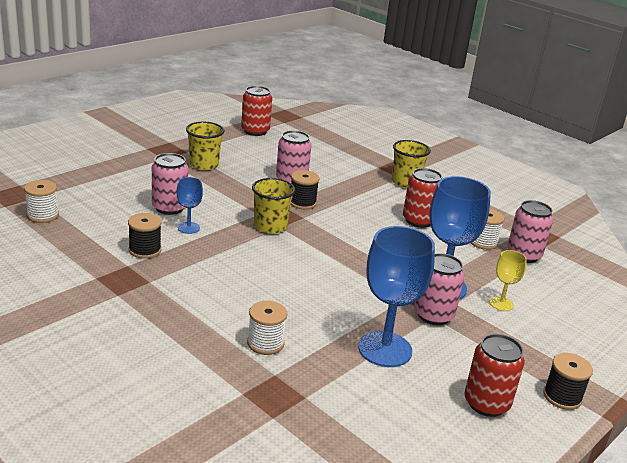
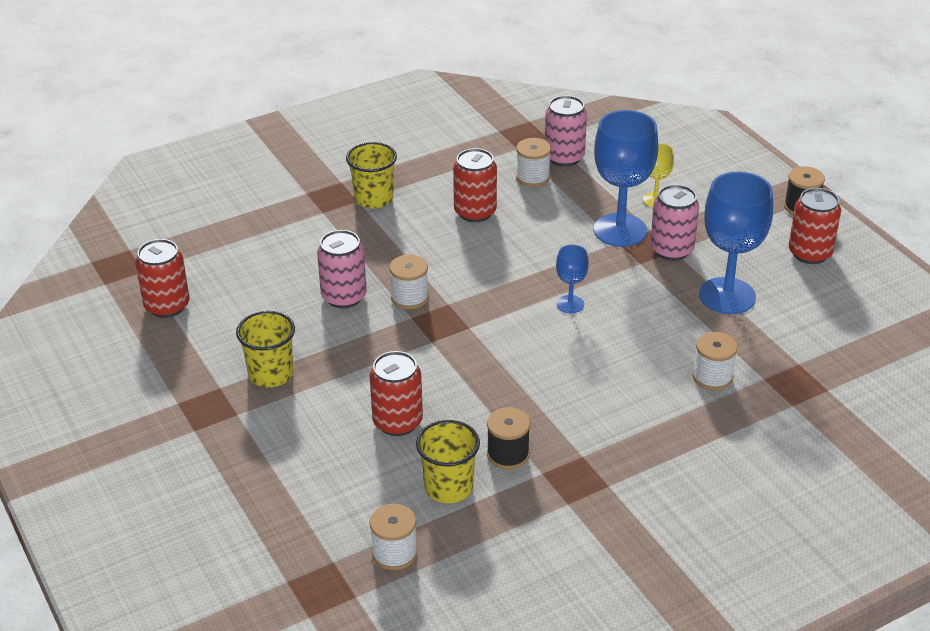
camera: 70 degrees left, 10 degrees up
(169, 207) = (397, 422): pink can -> red can
(188, 228) = (457, 409): blue goblet -> blue goblet (570, 304)
(270, 226) = (466, 335): yellow cup -> yellow cup (448, 487)
(302, 203) = (409, 297): black spool -> white spool

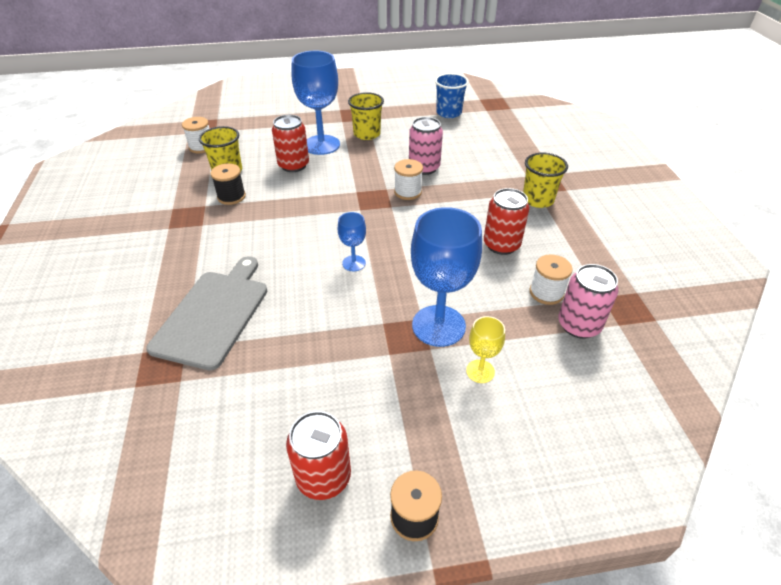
camera: 110 degrees right, 5 degrees up
(167, 306) = (449, 113): red can -> blue cup
(671, 250) = (391, 352): pink can -> none
(712, 377) = (213, 314): white spool -> grey cutting board
(727, 296) = (301, 367): blue goblet -> blue goblet (321, 145)

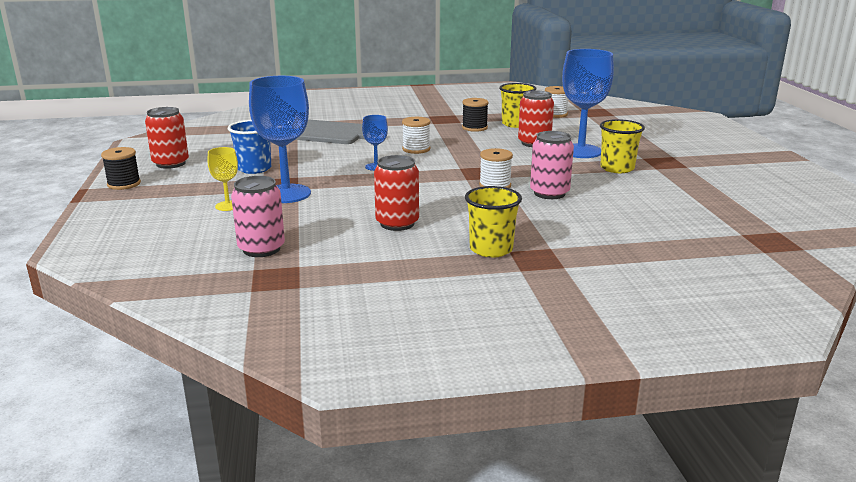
camera: 90 degrees right, 20 degrees down
(449, 113) = (709, 209): blue cup -> blue cup (254, 169)
(546, 292) = (314, 238): white spool -> white spool (416, 149)

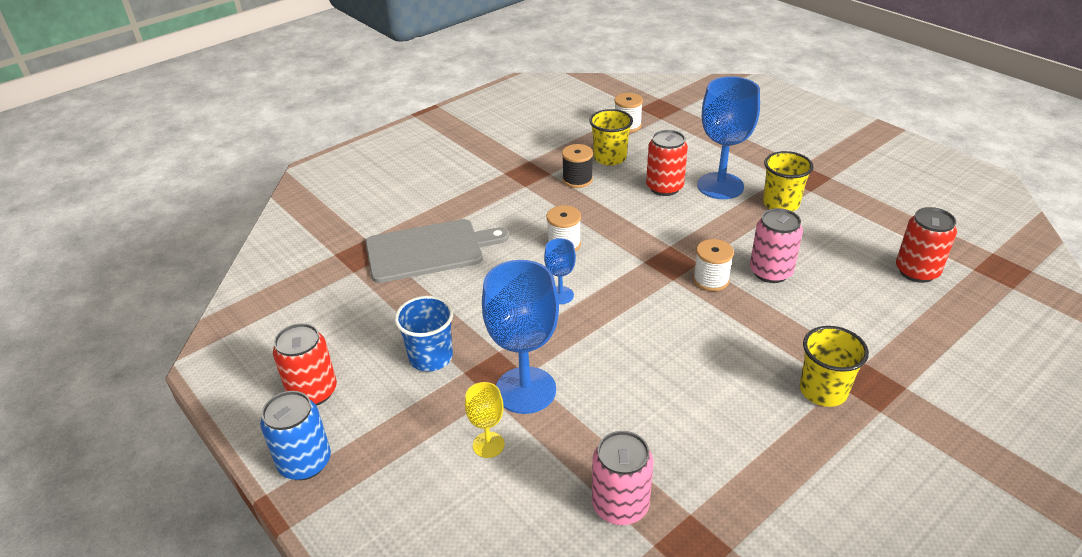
camera: 30 degrees left, 15 degrees up
(124, 184) = (305, 462): black spool -> blue can
(397, 223) = (697, 390): red can -> red can (917, 271)

